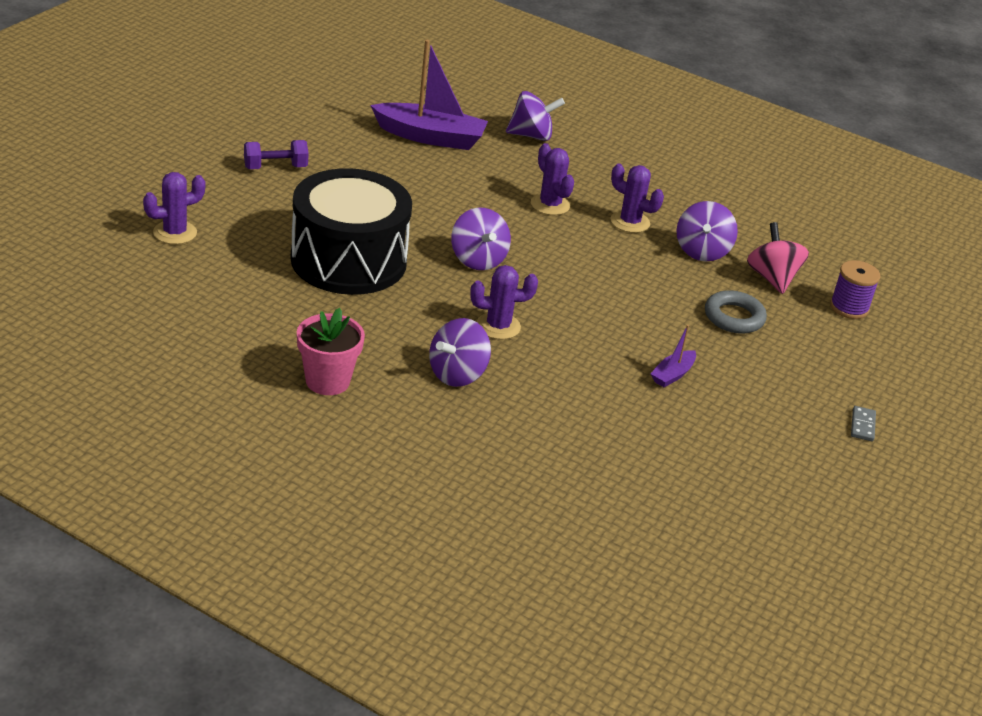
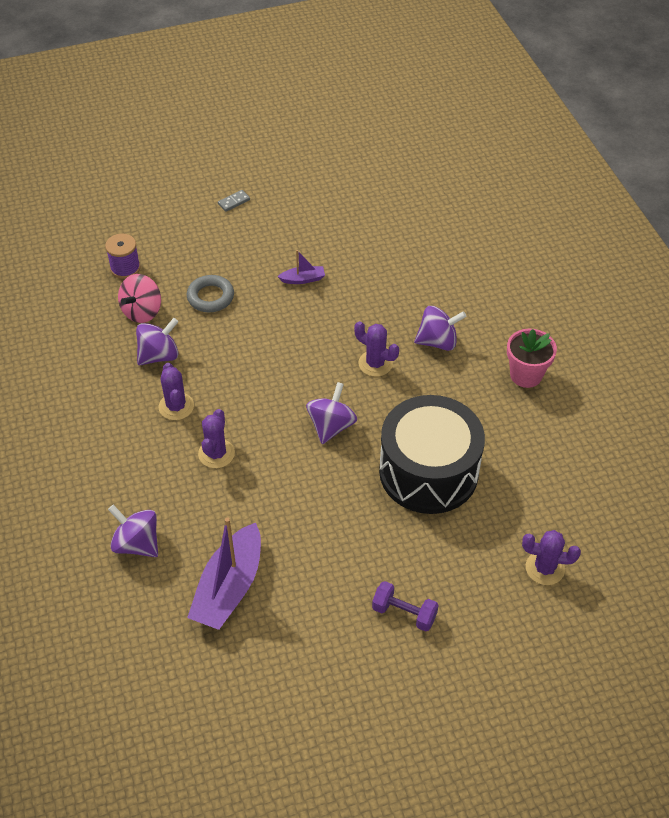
camera: 135 degrees left, 15 degrees up
(430, 137) = (229, 587): purple boat -> purple boat turned 120 degrees counterclockwise

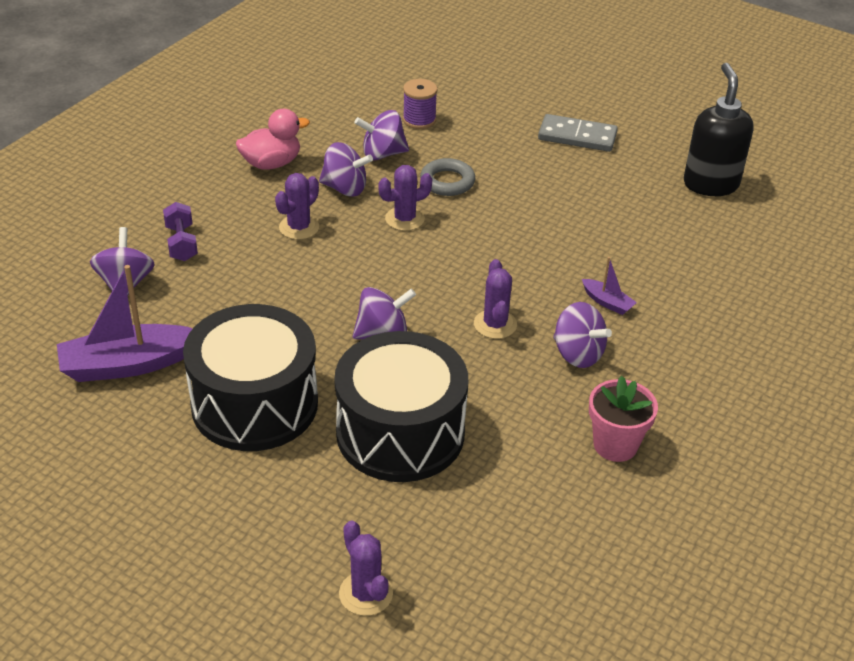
camera: 50 degrees right, 10 degrees down
(85, 380) = (271, 163): none -> pink duck
(142, 311) = (382, 154): pink spinning top -> purple spinning top
(216, 453) = (271, 278): purple cactus -> purple cactus (404, 219)
(234, 202) = (577, 136): grey domino -> grey domino, size x2.10
(303, 279) = (540, 224): purple boat -> purple boat (607, 302)
(335, 534) = (254, 404): none -> black drum
(347, 175) = (710, 184): none -> black soap dispenser
(404, 613) = (204, 504): purple dumbbell -> purple dumbbell (181, 243)

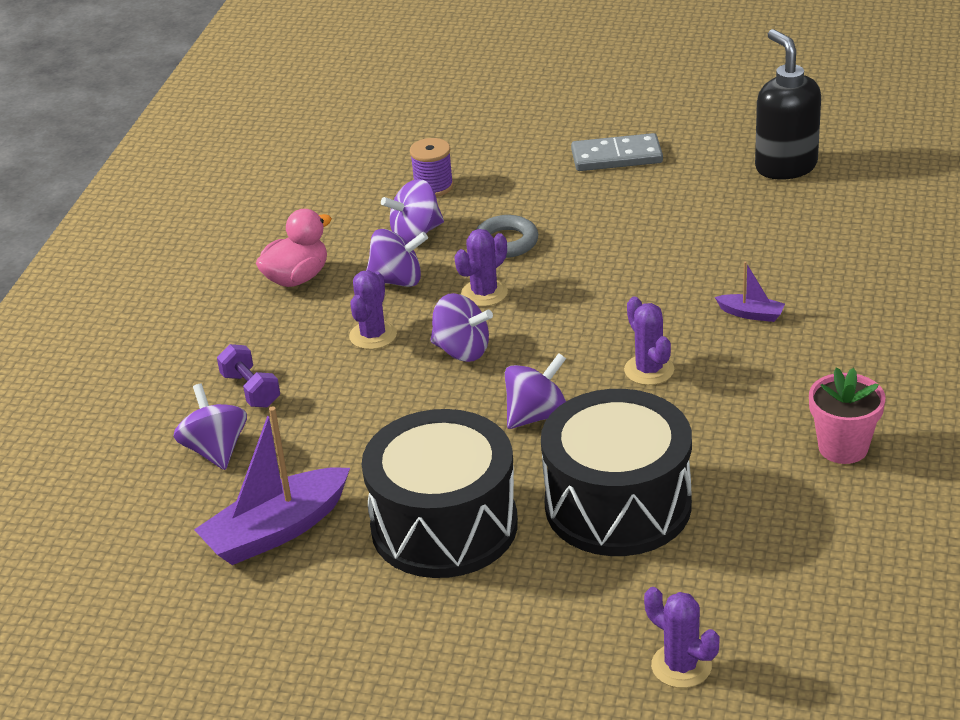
camera: 15 degrees left, 5 degrees down
(577, 354) = (752, 373): purple spinning top -> purple spinning top (462, 351)

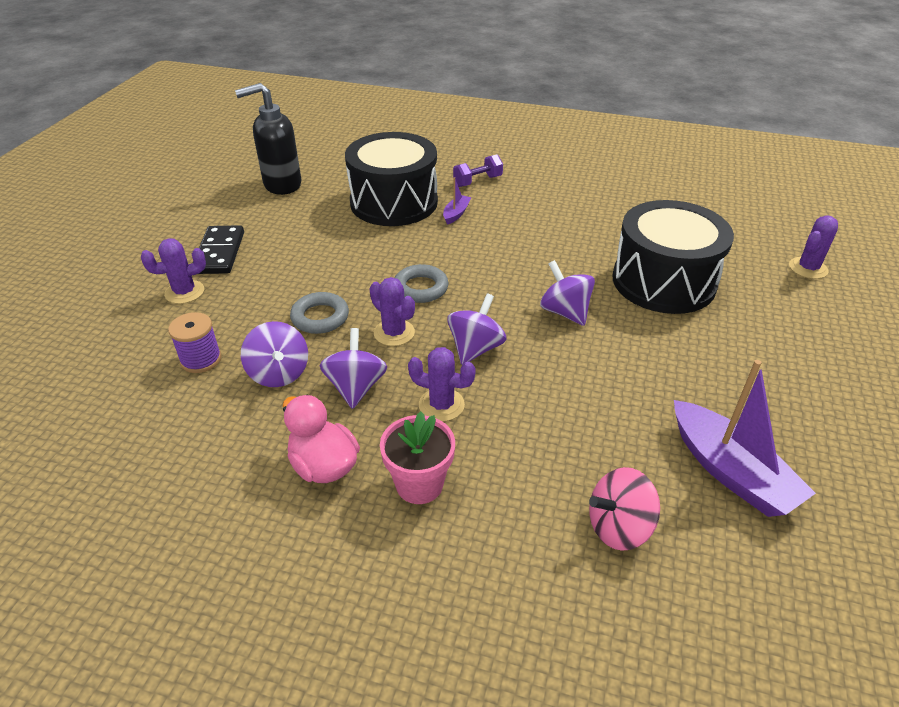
camera: 90 degrees left, 5 degrees up
(215, 450) = (618, 527): purple spinning top -> pink spinning top
(251, 390) = (518, 500): purple dumbbell -> purple dumbbell (477, 181)
(444, 526) = (702, 364): black drum -> black drum (394, 202)
(570, 302) = (420, 288): none -> grey ring
(616, 157) = (220, 253): grey domino -> black domino
(649, 370) = (514, 258): purple cactus -> purple cactus (184, 292)
(843, 447) = (598, 197): pink flower pot -> pink flower pot (419, 484)

